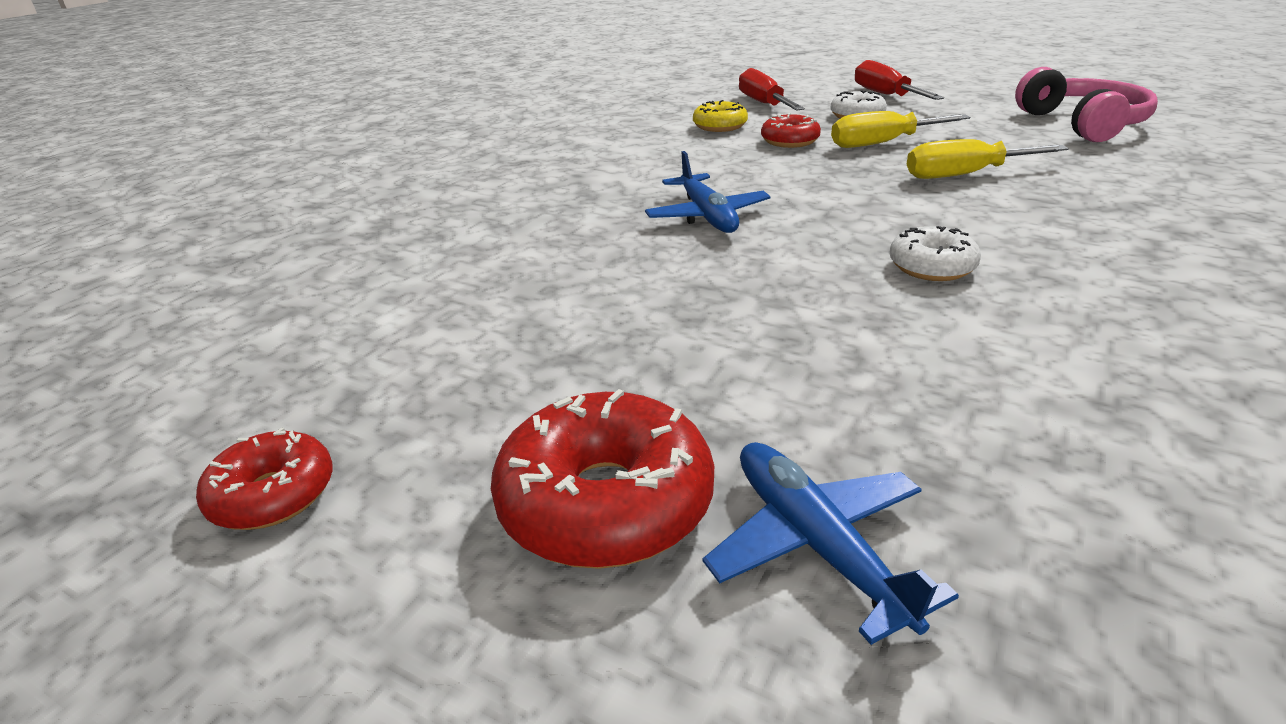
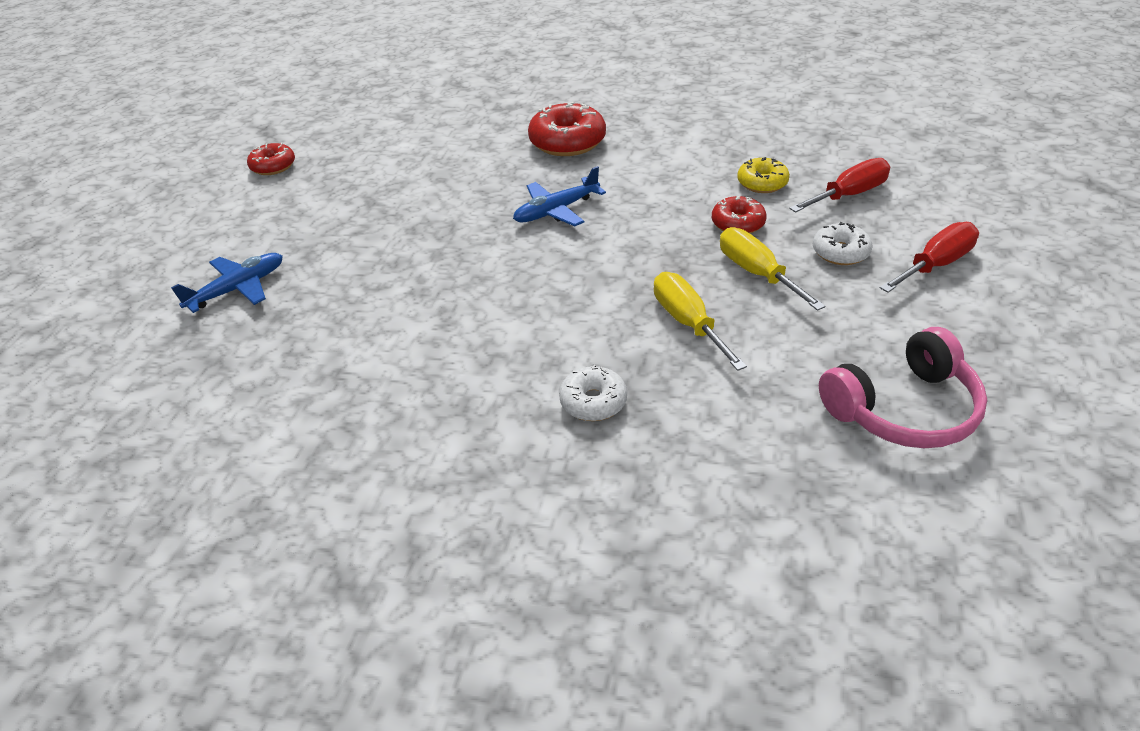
camera: 75 degrees right, 10 degrees up
(606, 502) = (265, 236): red donut -> red donut (567, 142)
(931, 267) = (495, 310): white donut -> white donut (593, 401)

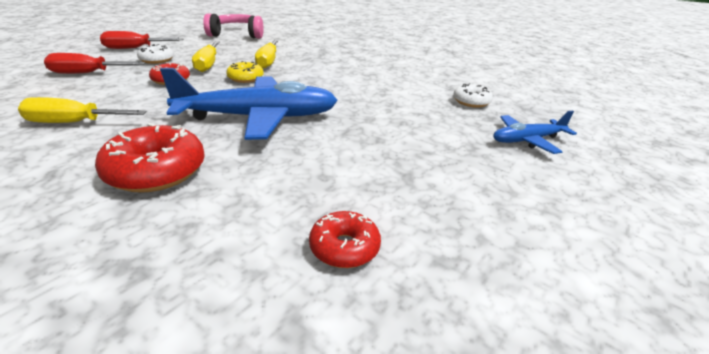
camera: 160 degrees left, 10 degrees down
(273, 166) = (543, 286): red donut -> red donut (344, 247)
(557, 210) = (258, 118): blue plane -> blue plane, size x1.87
(593, 401) = (337, 56): white donut -> white donut (471, 102)
(706, 147) = (73, 123): none -> yellow screwdriver
(762, 183) = (108, 91): yellow donut -> yellow donut (245, 78)

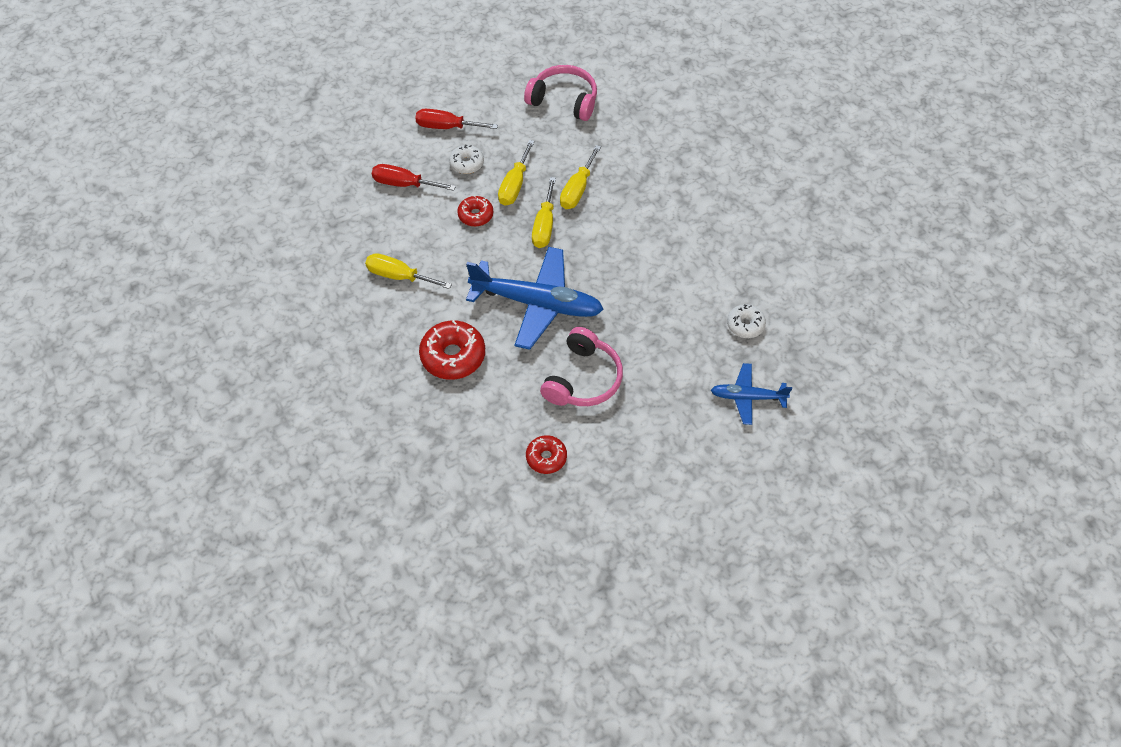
camera: 25 degrees right, 25 degrees up
(245, 78) = (544, 225): yellow donut -> yellow screwdriver
(345, 159) = (583, 379): none -> pink headphones

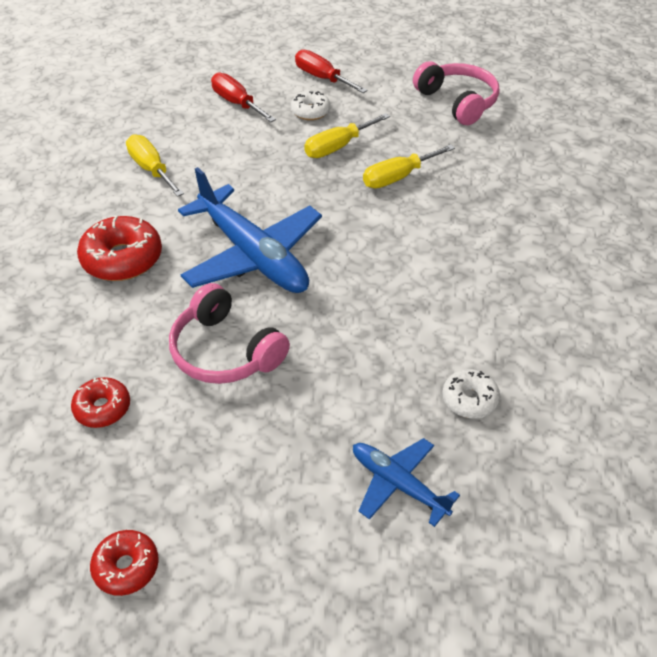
camera: 35 degrees right, 10 degrees down
(475, 215) = (274, 154): red donut -> red donut (126, 567)
(544, 225) = (332, 192): yellow screwdriver -> none
(583, 379) = (225, 351): pink headphones -> pink headphones turned 75 degrees clockwise

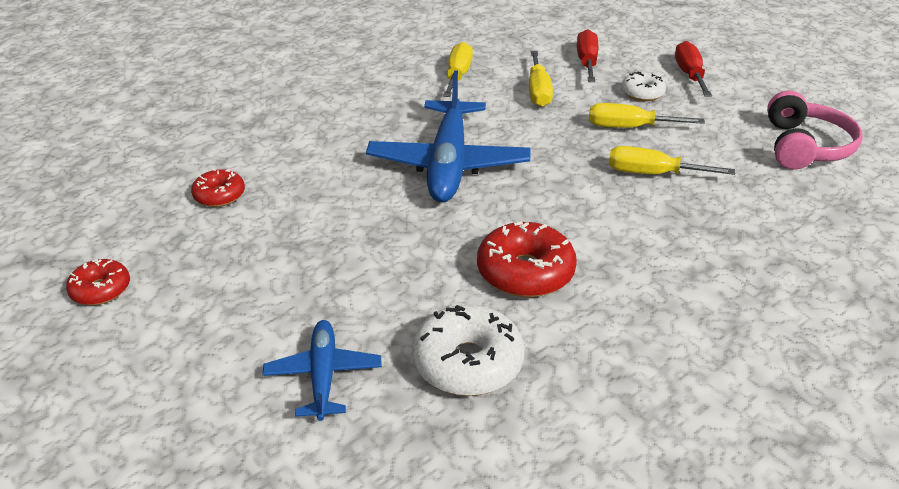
camera: 45 degrees right, 10 degrees down
(122, 259) = (358, 119): red donut -> red donut (525, 272)
(225, 351) = (338, 211): pink headphones -> none
(235, 150) = (538, 92): none -> yellow screwdriver
(469, 399) = (468, 362): white donut -> white donut, size x1.68

